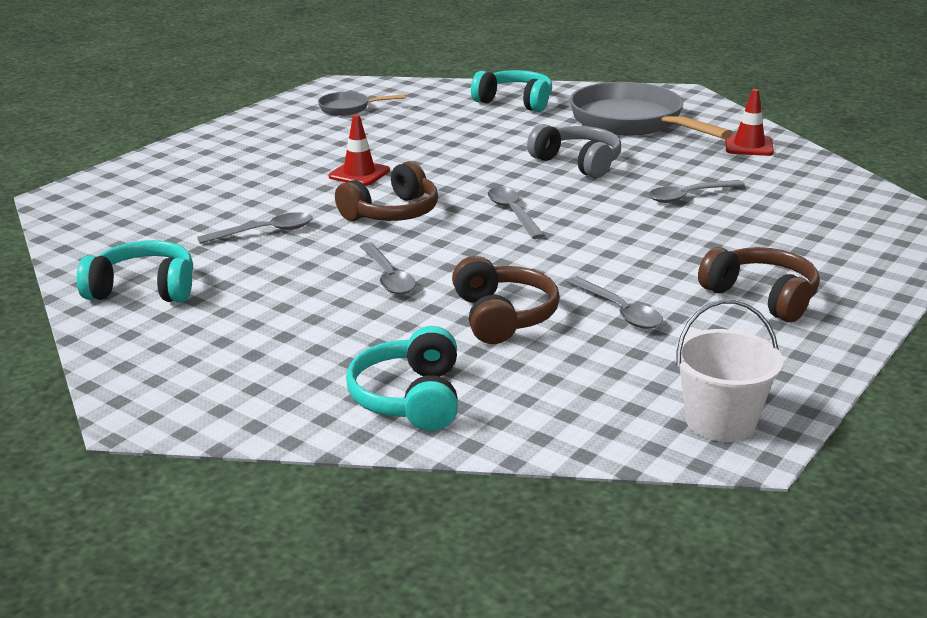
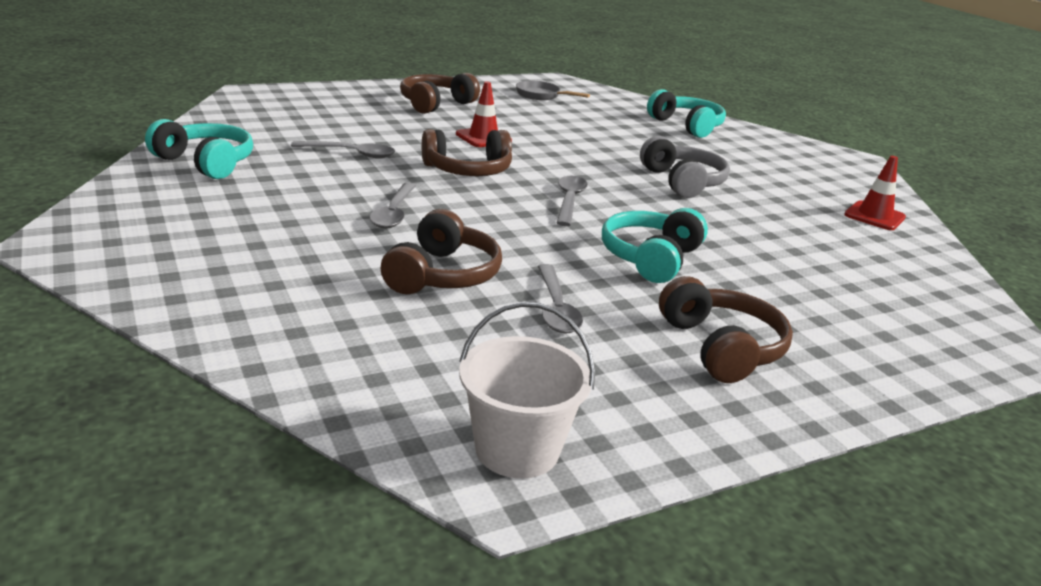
camera: 25 degrees right, 0 degrees up
(264, 150) = (435, 104): none -> brown headphones
(410, 398) = (265, 309): turquoise headphones -> turquoise headphones (650, 258)
(632, 122) = (777, 167): grey pan -> none
(689, 196) = (757, 237): grey spoon -> none

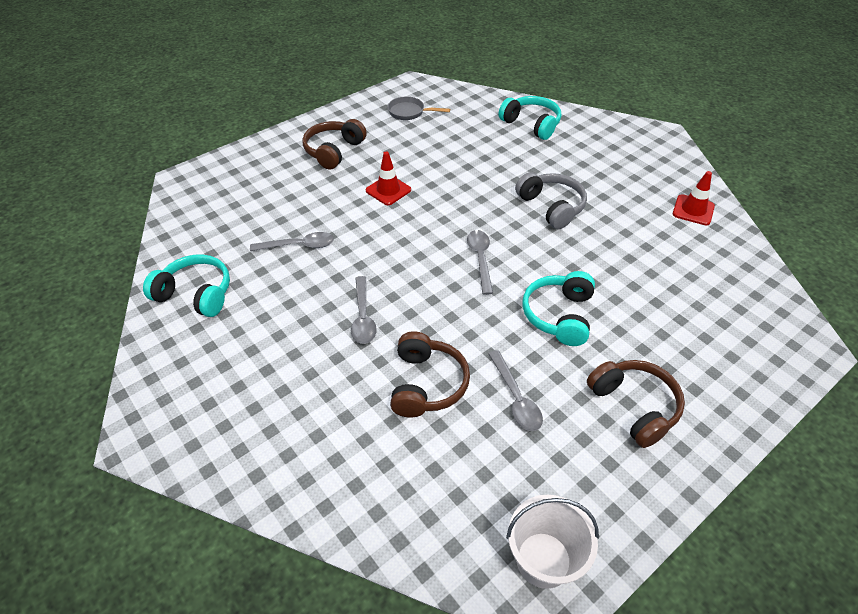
camera: 10 degrees left, 20 degrees up
(468, 170) = (394, 241): brown headphones -> none

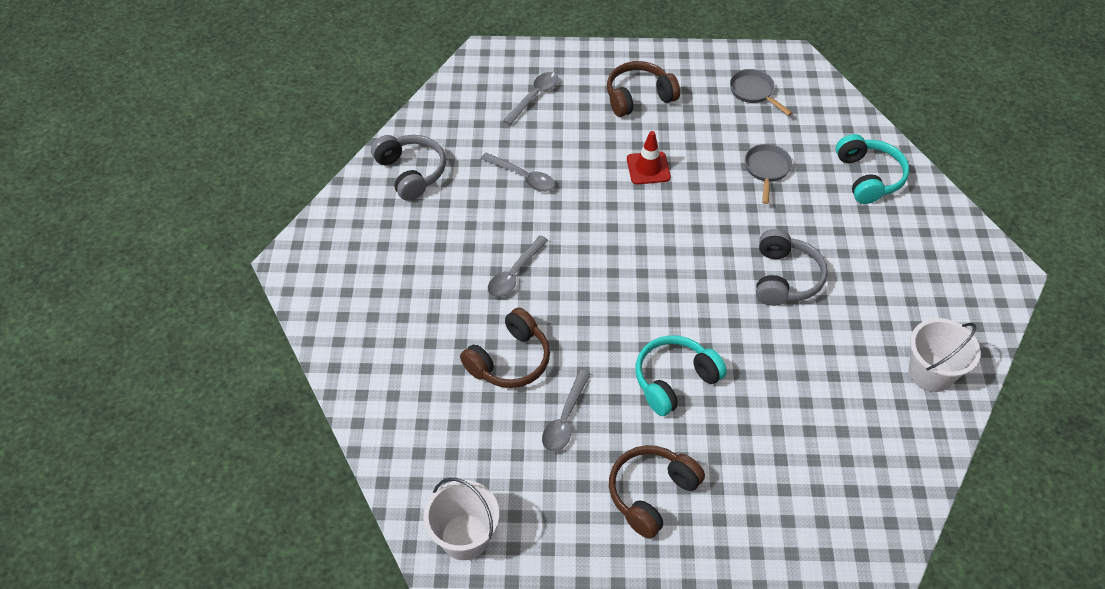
camera: 40 degrees right, 5 degrees up
(196, 294) = (411, 172): turquoise headphones -> grey headphones
(467, 151) = (766, 170): none -> grey pan
(480, 259) = (661, 286): grey spoon -> grey spoon (534, 97)
(634, 406) = (651, 494): brown headphones -> brown headphones turned 150 degrees counterclockwise
(693, 210) = (930, 373): red traffic cone -> white bucket

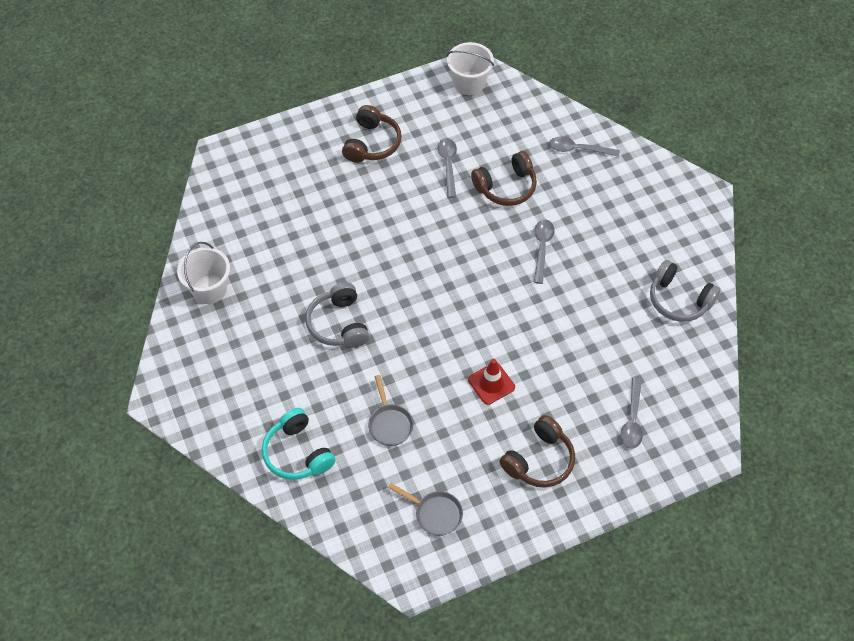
camera: 155 degrees right, 5 degrees up
(510, 360) = (506, 187): brown headphones -> brown headphones turned 135 degrees counterclockwise
(523, 177) = (588, 332): grey spoon -> grey spoon (578, 149)
(674, 380) = (388, 216): turquoise headphones -> none

